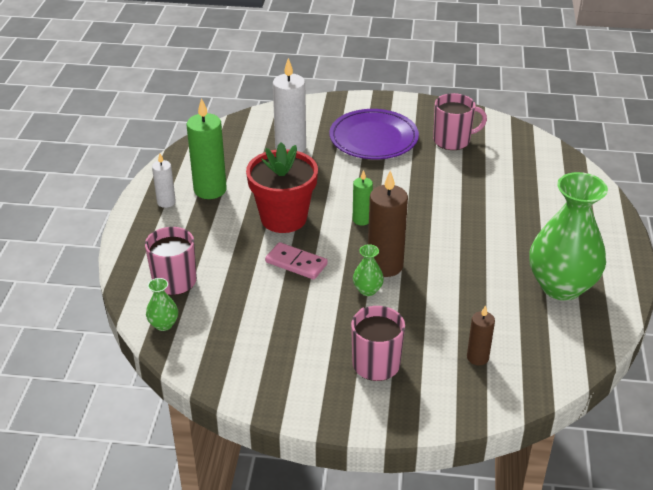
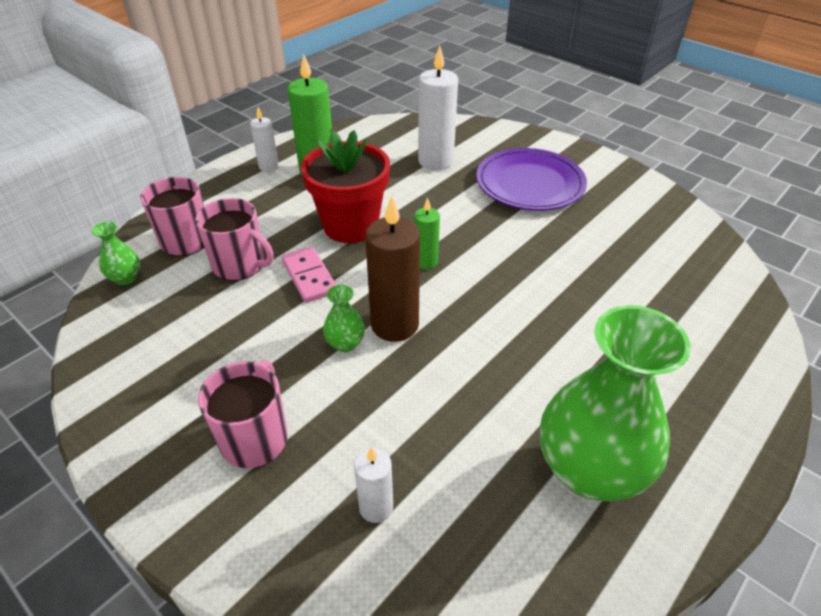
camera: 35 degrees right, 5 degrees up
(452, 140) = (620, 219): pink mug -> pink mug (240, 265)
(477, 357) = (376, 507): brown candle -> white candle

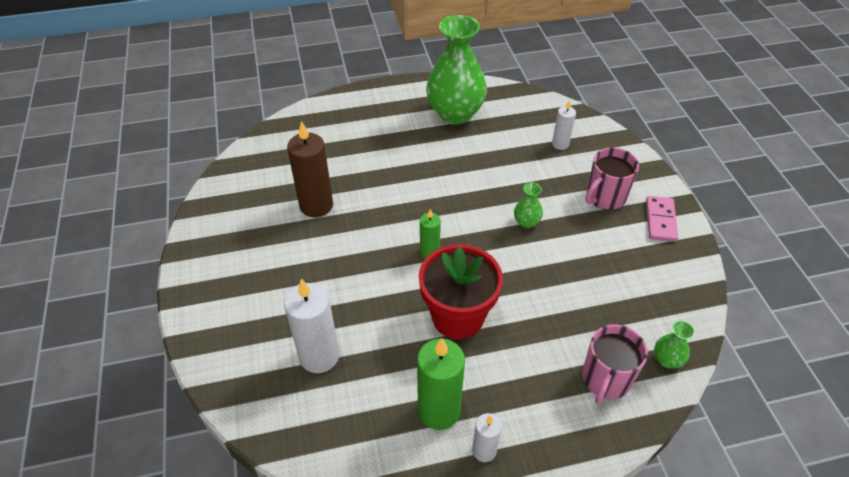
camera: 145 degrees left, 5 degrees up
(240, 265) = (568, 323): pink mug -> none
(309, 277) = (520, 283): pink domino -> pink domino (660, 220)
(395, 325) = (488, 218): brown candle -> brown candle (316, 205)
(530, 184) = (276, 280): purple plate -> none

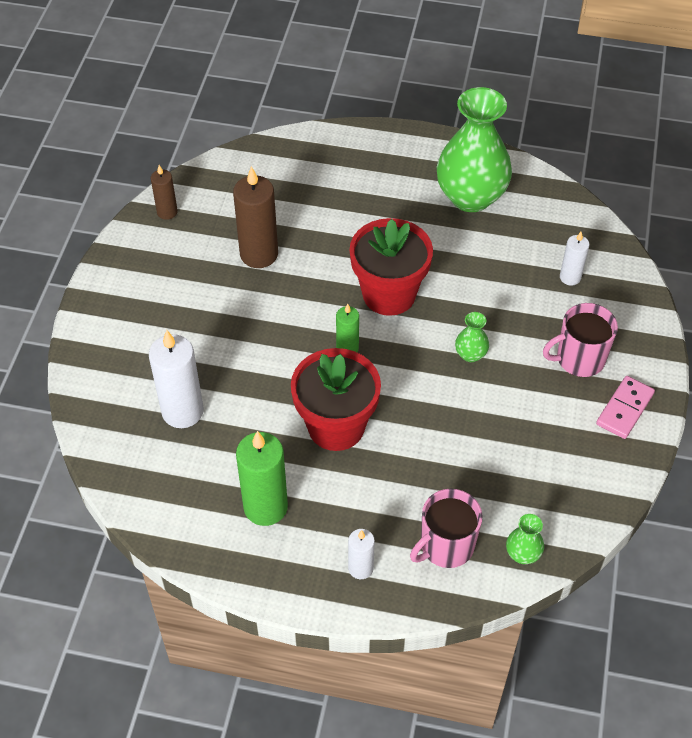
camera: 25 degrees right, 5 degrees up
(220, 199) = (167, 212): none -> brown candle
(437, 200) = (389, 294): none -> red flower pot
(484, 450) = (286, 559): white candle -> white candle (360, 568)

